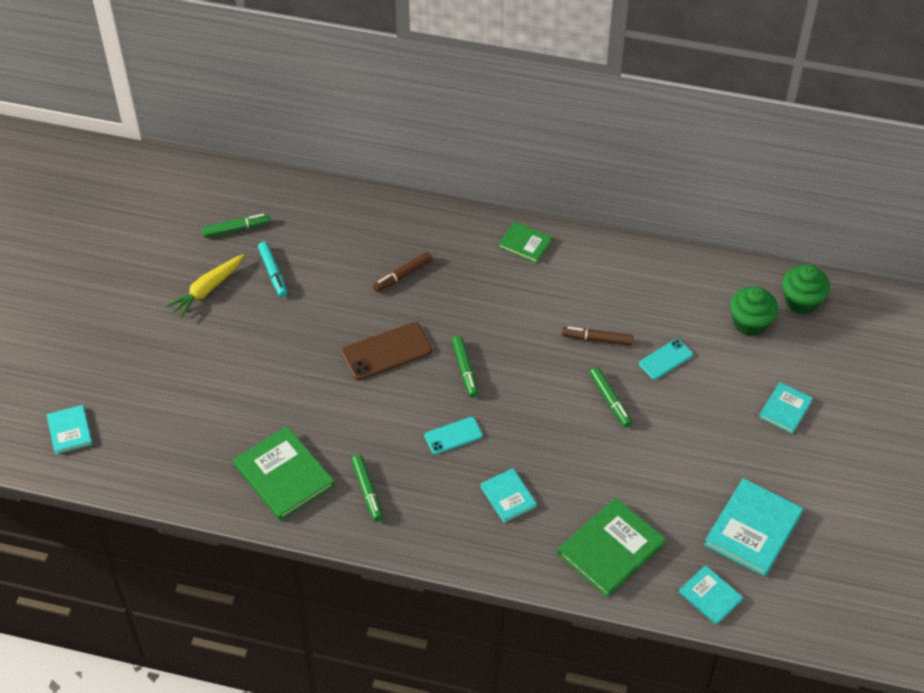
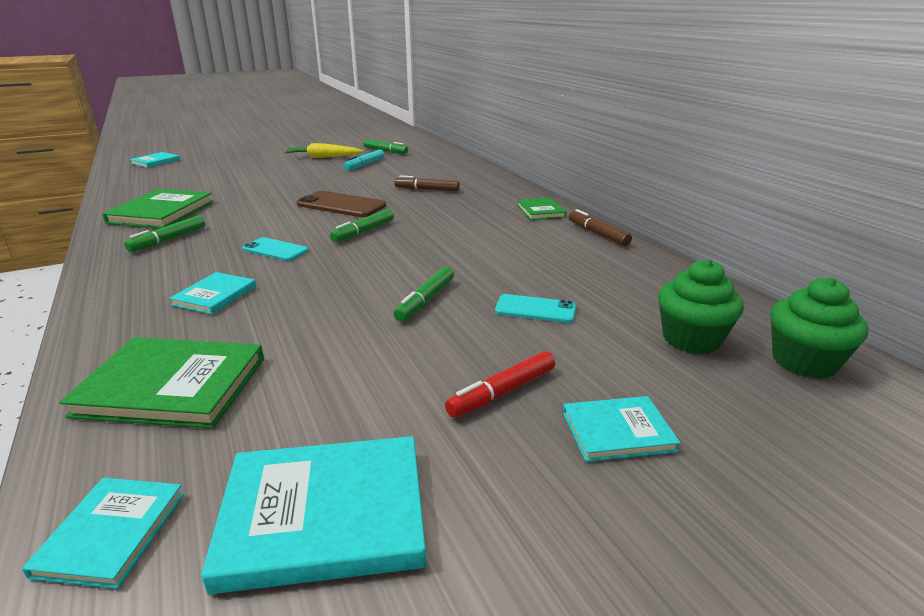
camera: 50 degrees right, 25 degrees down
(597, 339) = (495, 268): brown marker -> brown marker (597, 234)
(726, 427) = (502, 392): none -> red marker

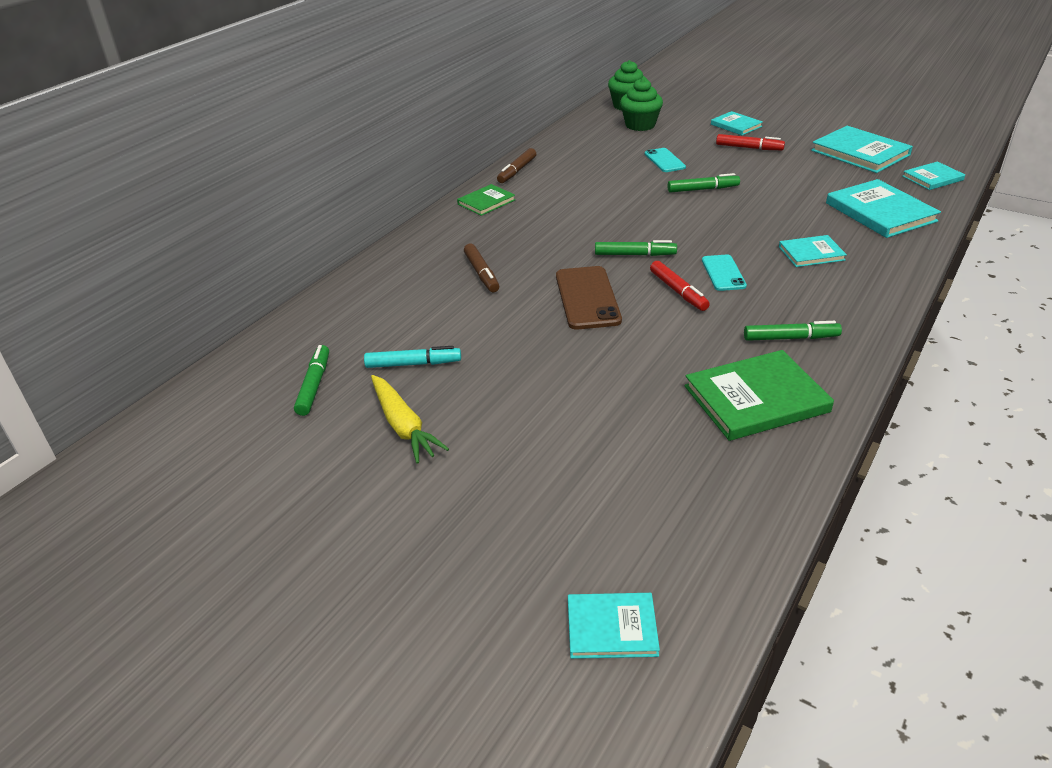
camera: 120 degrees left, 10 degrees up
(172, 386) = (880, 212): green book -> turquoise book
(290, 229) = (678, 291): none -> red marker

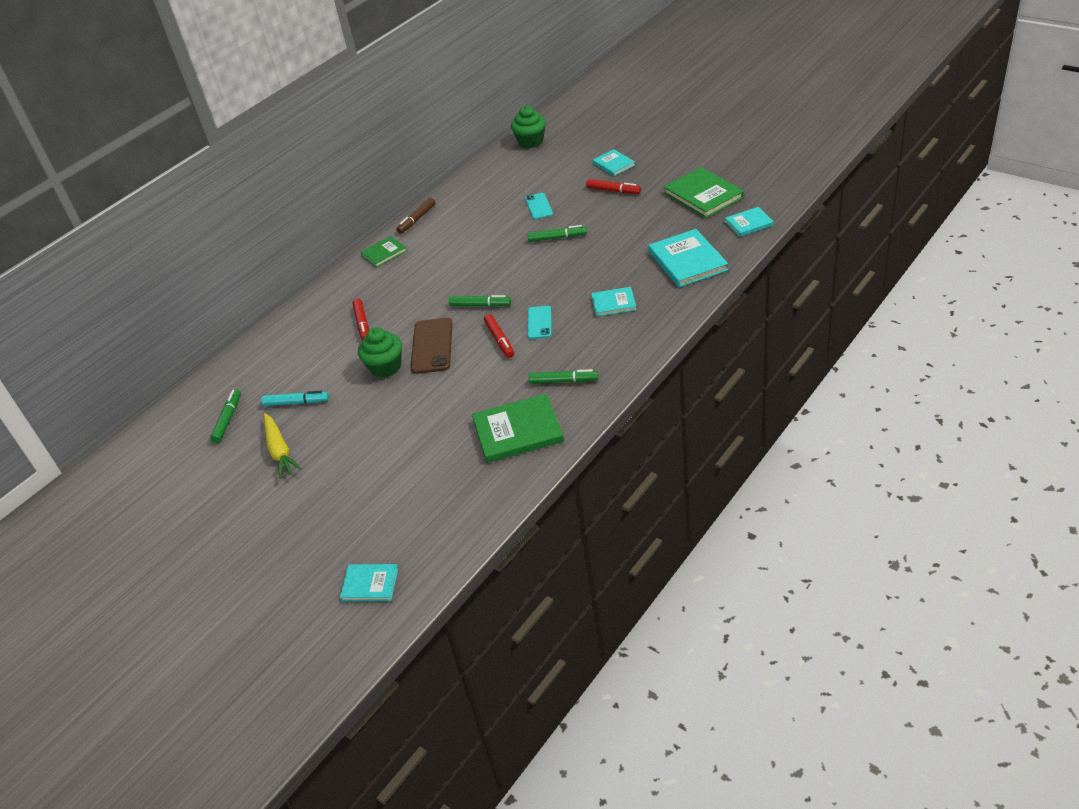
camera: 10 degrees right, 5 degrees up
(481, 273) = (362, 324): brown marker -> red marker
(640, 125) = (533, 165): green cupcake -> green cupcake (385, 367)
(860, 153) = (703, 195): turquoise book -> green book

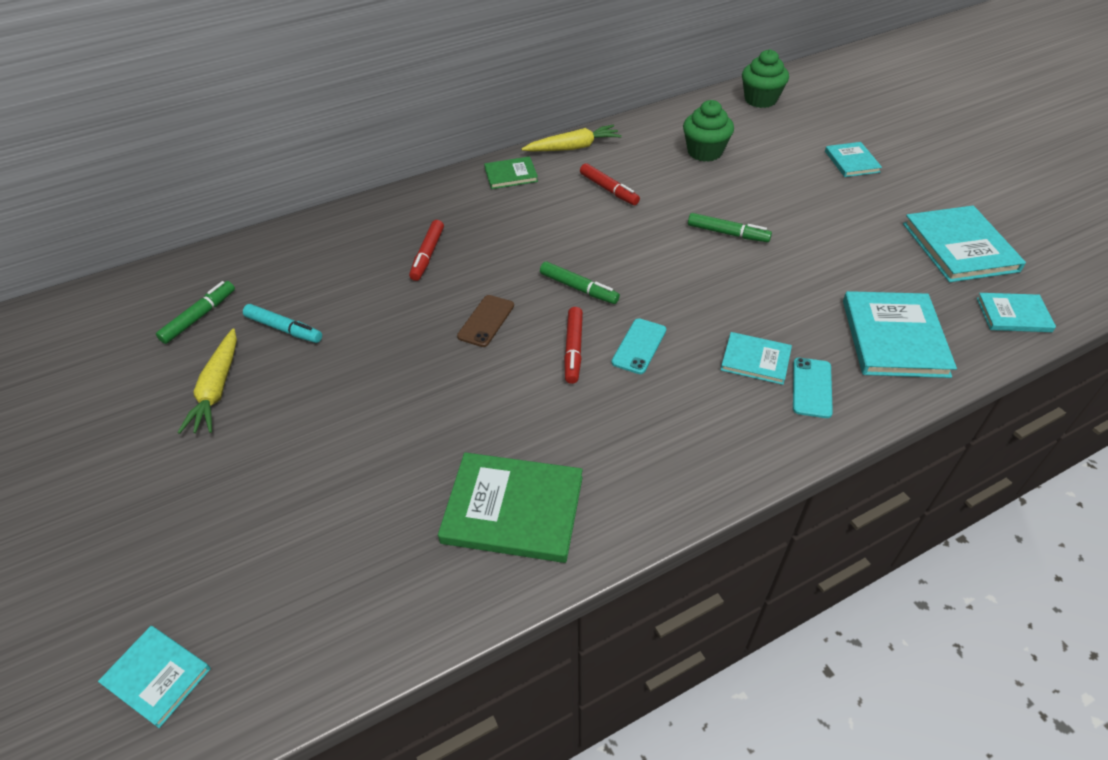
camera: 20 degrees right, 5 degrees up
(385, 367) = (413, 326): green cupcake -> green cupcake (705, 152)
(417, 219) = (573, 147): brown marker -> yellow carrot
(432, 346) = (486, 321): brown phone -> brown phone, size x0.62
(538, 206) = (726, 183): turquoise phone -> turquoise phone (811, 387)
(563, 381) = (621, 455): green marker -> none
(613, 191) = (834, 196): red marker -> red marker (609, 190)
(703, 195) = (959, 247): green book -> turquoise book

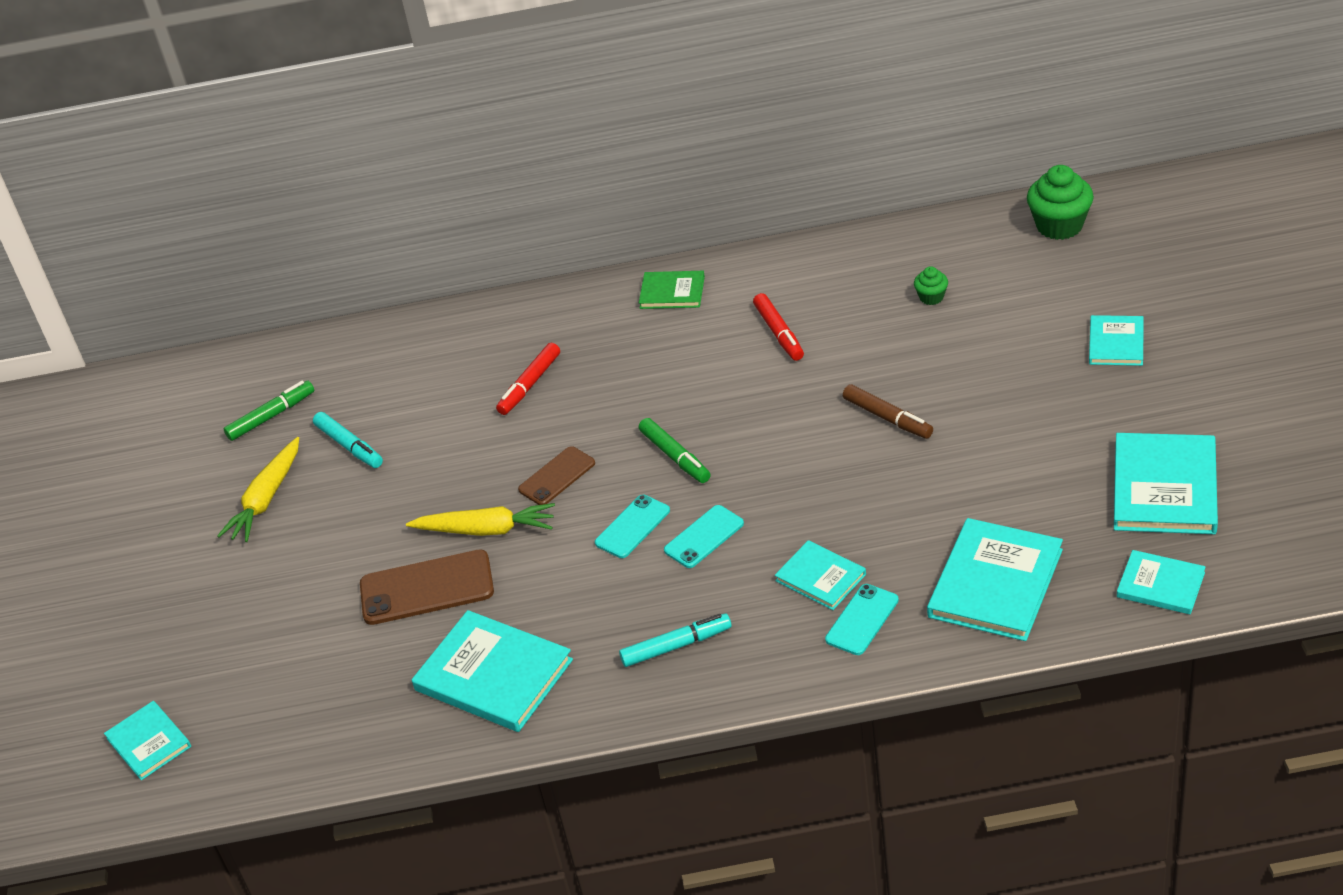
camera: 25 degrees right, 5 degrees down
(409, 440) = (427, 588): none -> brown phone
(513, 509) = (493, 675): green book -> turquoise book
(573, 147) = (768, 264): yellow carrot -> yellow carrot (486, 530)
(573, 349) = (632, 527): red marker -> turquoise phone
(669, 444) = (676, 646): none -> turquoise marker
(705, 152) = (931, 297): green cupcake -> green cupcake, size x0.51
(727, 233) = (887, 418): green marker -> brown marker

